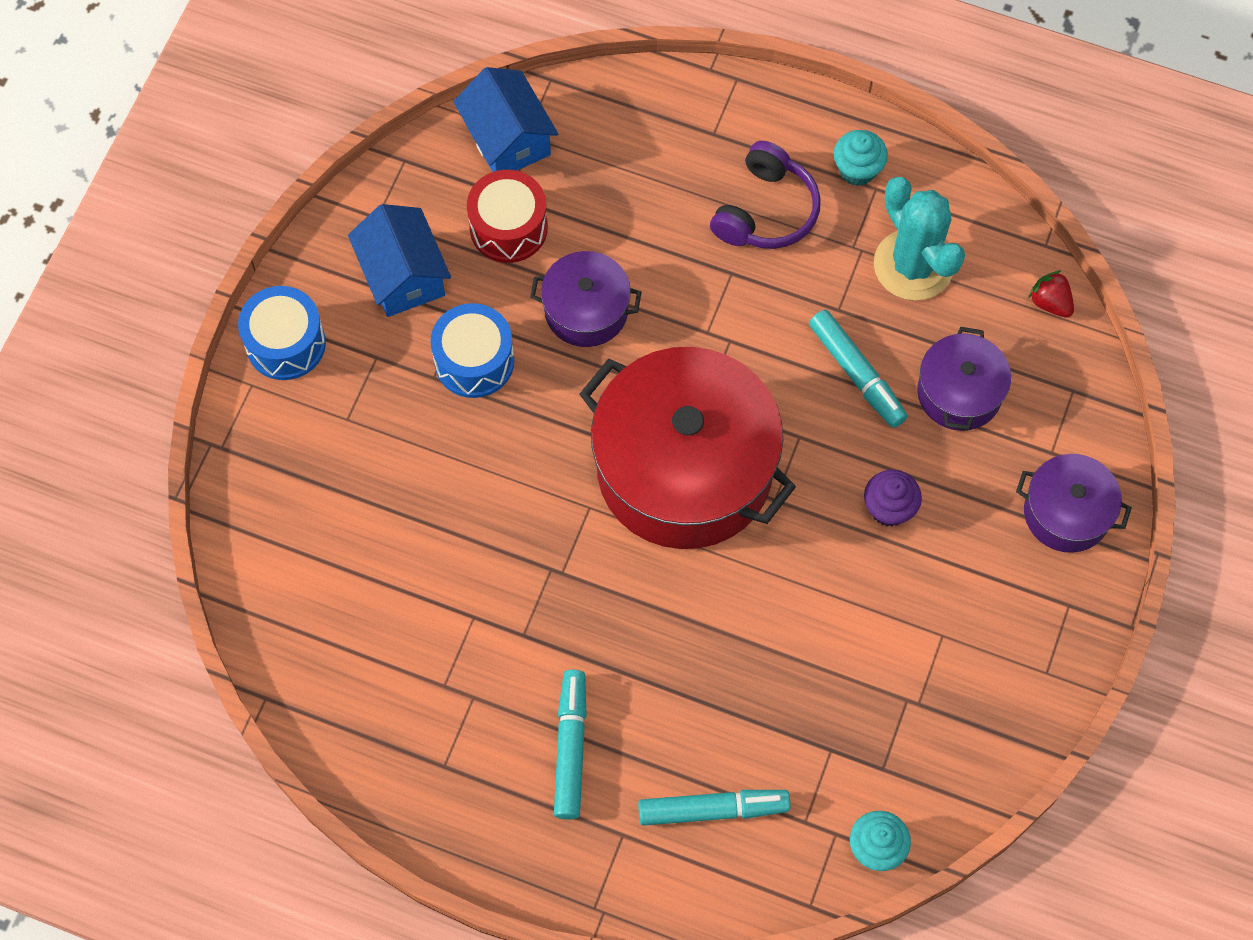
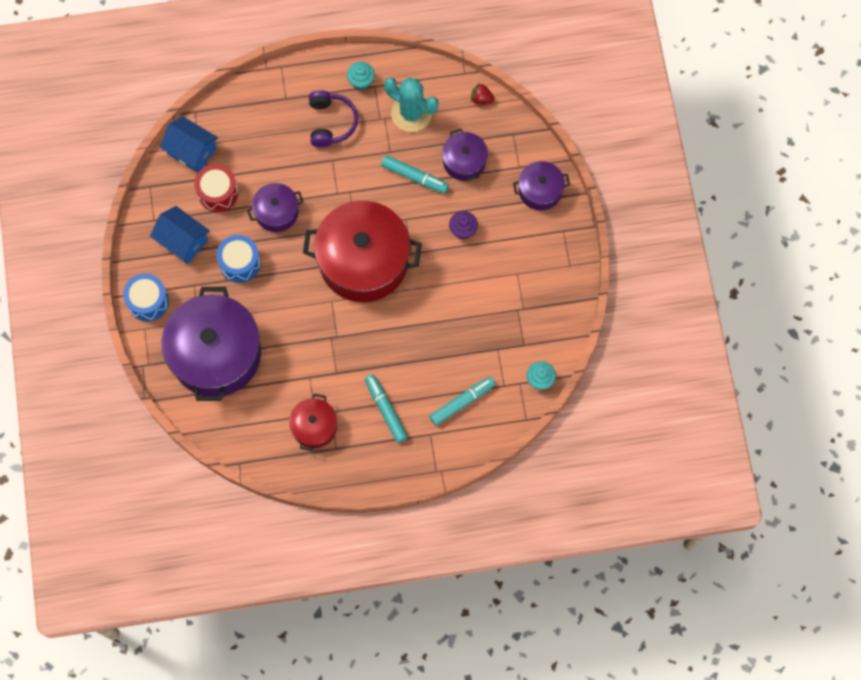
camera: 30 degrees left, 5 degrees up
(341, 491) = (216, 354): none -> purple pot
(430, 707) = (314, 427): none -> red pot

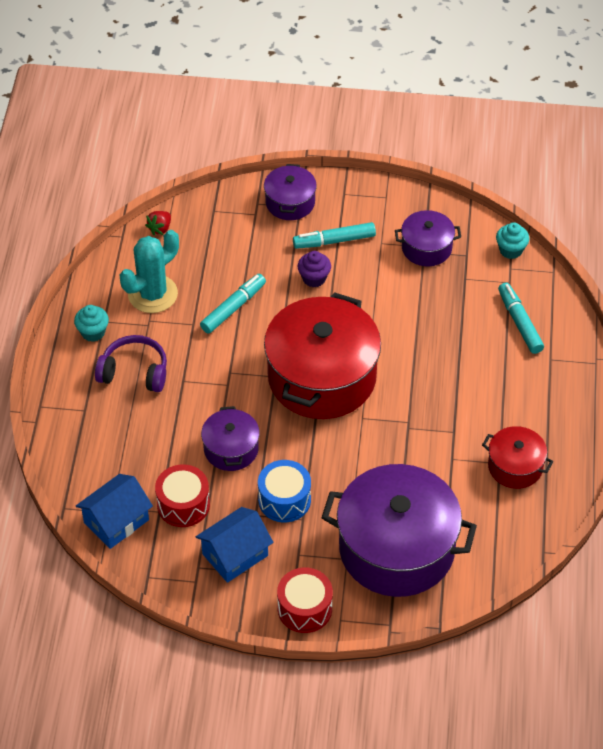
camera: 75 degrees left, 20 degrees down
(148, 301) = (304, 608): blue drum -> red drum
(386, 410) = (511, 393): turquoise marker -> turquoise marker (334, 241)
(464, 161) = (231, 259): purple pot -> purple pot (426, 248)

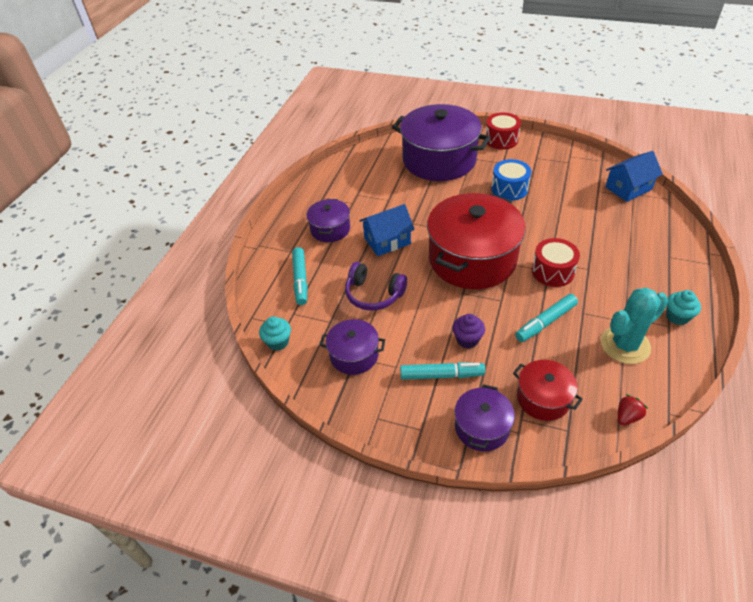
camera: 165 degrees left, 5 degrees down
(134, 372) = (631, 280): purple headphones -> purple headphones (373, 294)
(183, 504) = (581, 192): red drum -> red drum (552, 271)
(231, 449) = (547, 220): purple pot -> purple pot (330, 229)
(235, 555) = (544, 165): blue house -> blue house (387, 241)
(515, 466) = (347, 191): red pot -> red pot (543, 398)

